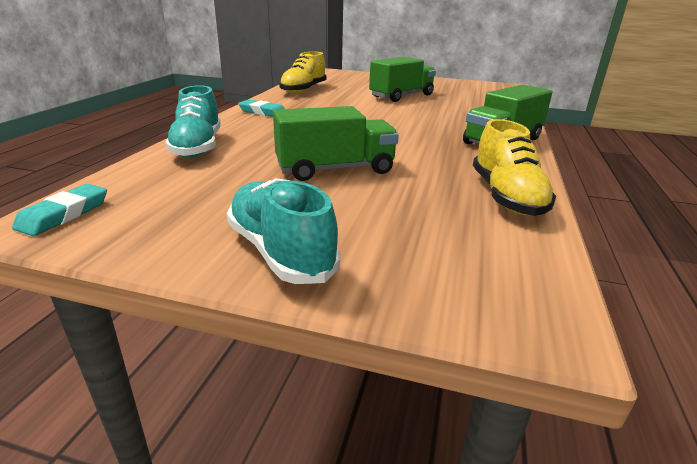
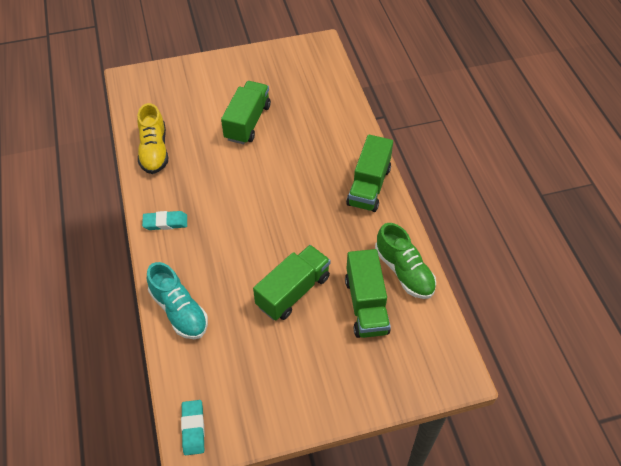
camera: 30 degrees left, 25 degrees up
(280, 251) = (330, 391): turquoise shoe -> none
(422, 203) = (366, 305): none -> green truck
(506, 196) = (404, 271): yellow shoe -> green shoe

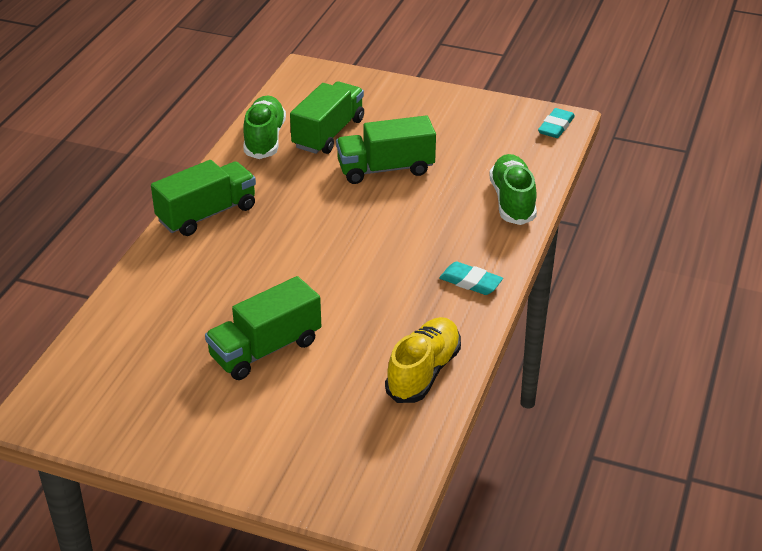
camera: 145 degrees left, 15 degrees down
(179, 311) = (512, 201): turquoise shoe -> green shoe

